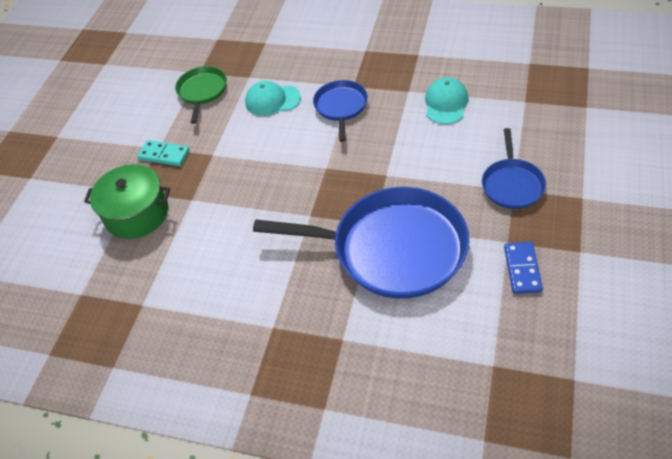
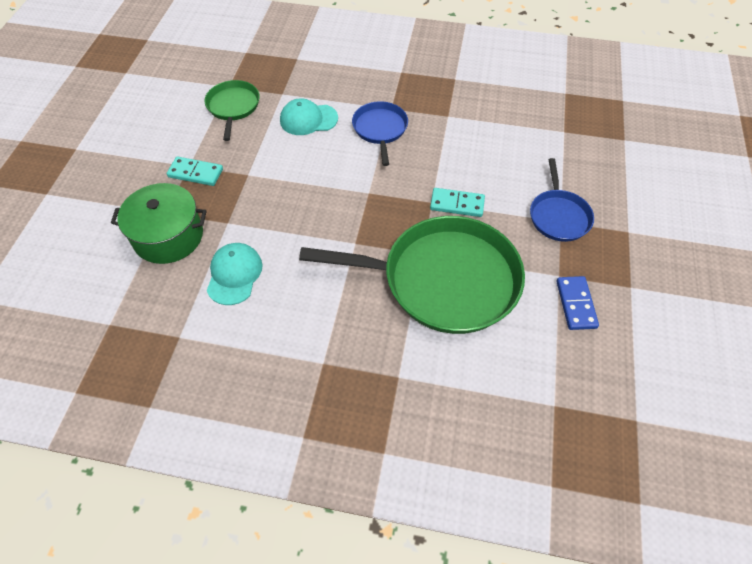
camera: 10 degrees left, 5 degrees up
(392, 248) = (443, 280): blue pan -> green pan
(411, 176) = (457, 204): none -> turquoise domino
(446, 103) = (486, 130): turquoise cap -> turquoise cap (234, 275)

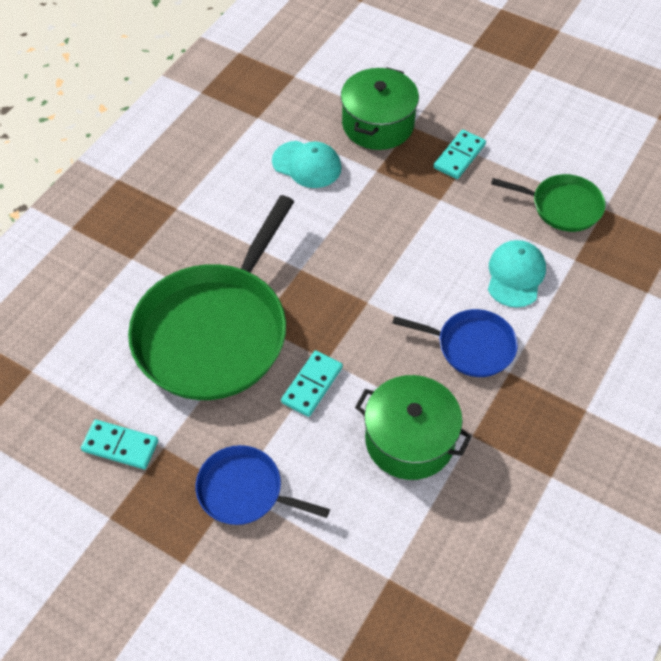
camera: 110 degrees right, 0 degrees up
(469, 143) = (409, 440): none -> green pot
(575, 304) = (120, 446): blue domino -> turquoise domino

